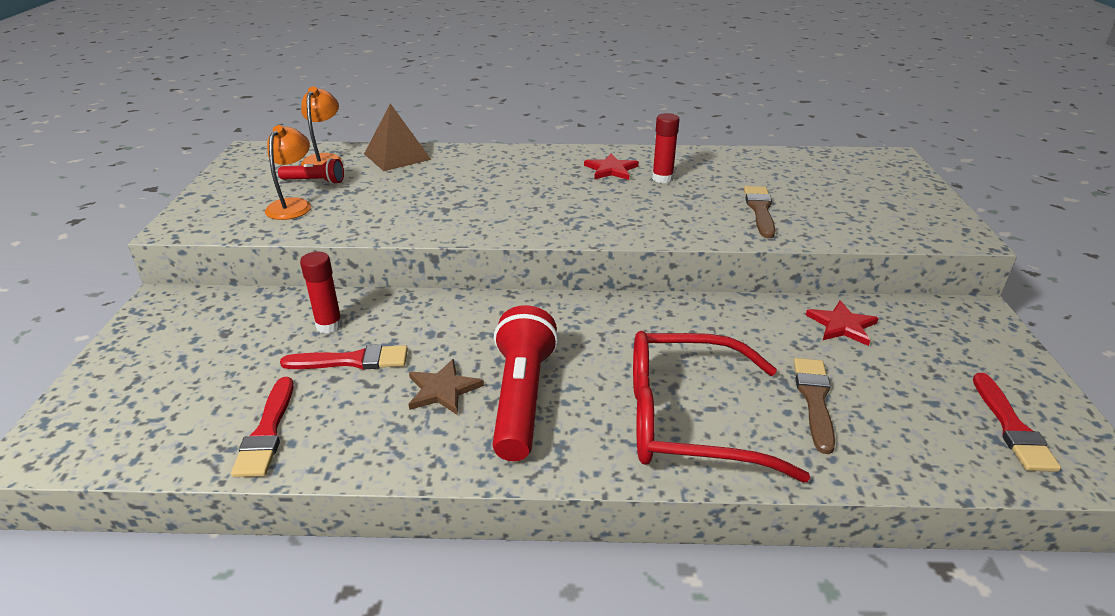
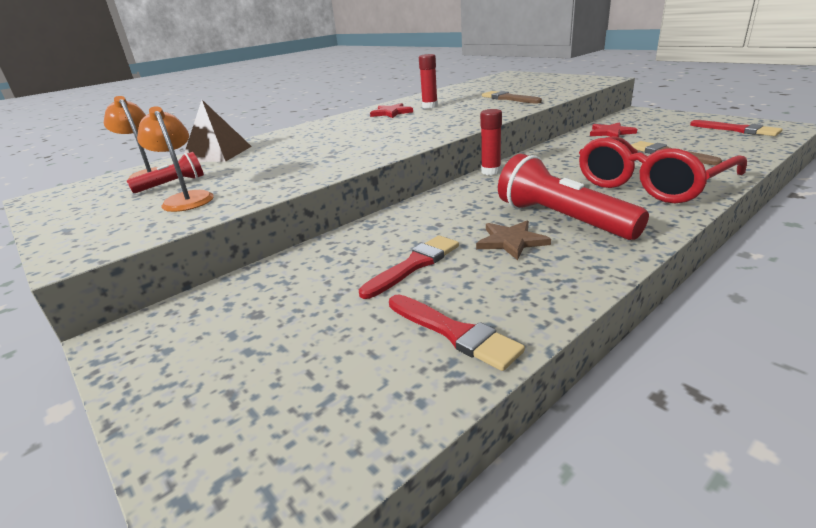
camera: 40 degrees left, 5 degrees down
(329, 325) = (346, 261): red glue stick -> red glue stick (491, 171)

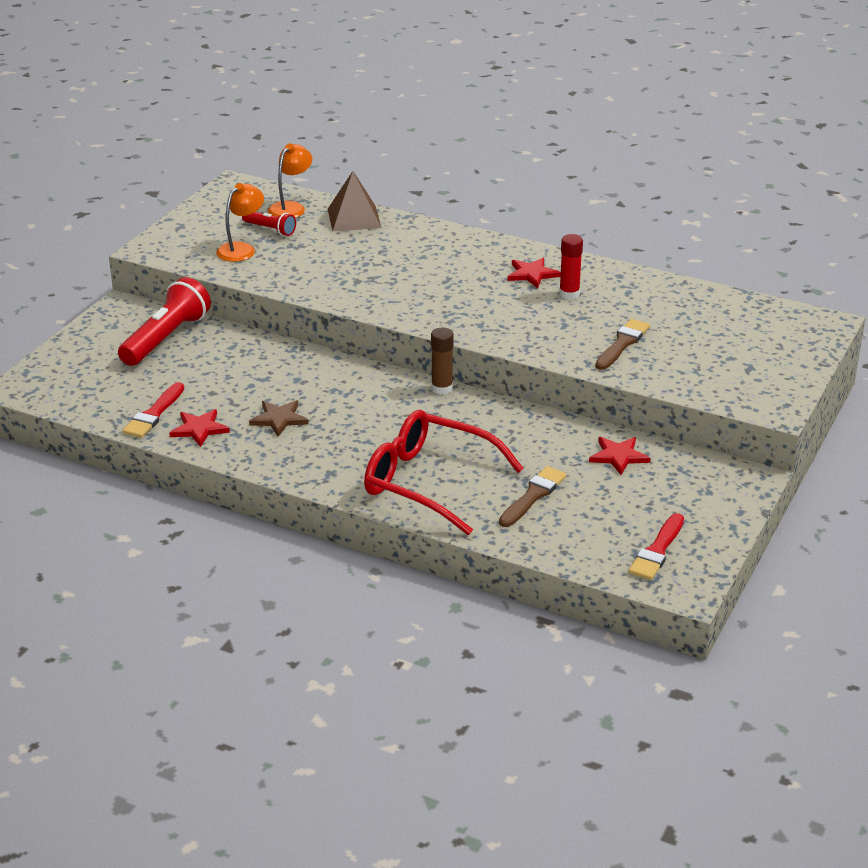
camera: 65 degrees right, 5 degrees up
(414, 265) = (230, 384): red brush -> none
(491, 171) = (442, 388): red glue stick -> brown glue stick
(514, 296) = (199, 429): none -> red star
(562, 219) = (328, 438): red flashlight -> red flashlight (166, 338)

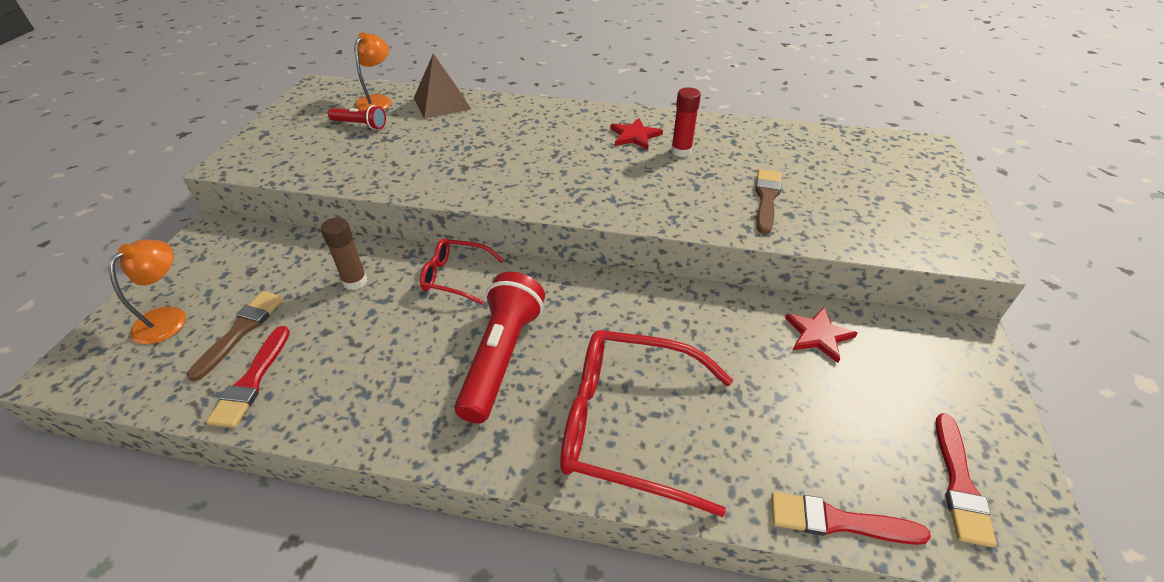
camera: 15 degrees left, 10 degrees up
(166, 338) = (264, 264): red flashlight -> red flashlight (502, 357)
(199, 429) = (314, 395): red star -> none
(241, 249) = (333, 149): orange lamp -> orange lamp (168, 318)
(279, 419) = (415, 357): brown star -> none
(326, 371) = (455, 277): none -> red glasses
(442, 388) = (587, 277): brown glue stick -> brown glue stick (355, 281)
(533, 496) = (761, 420): brown brush -> brown brush (241, 331)
(551, 552) = (838, 521): none -> red brush

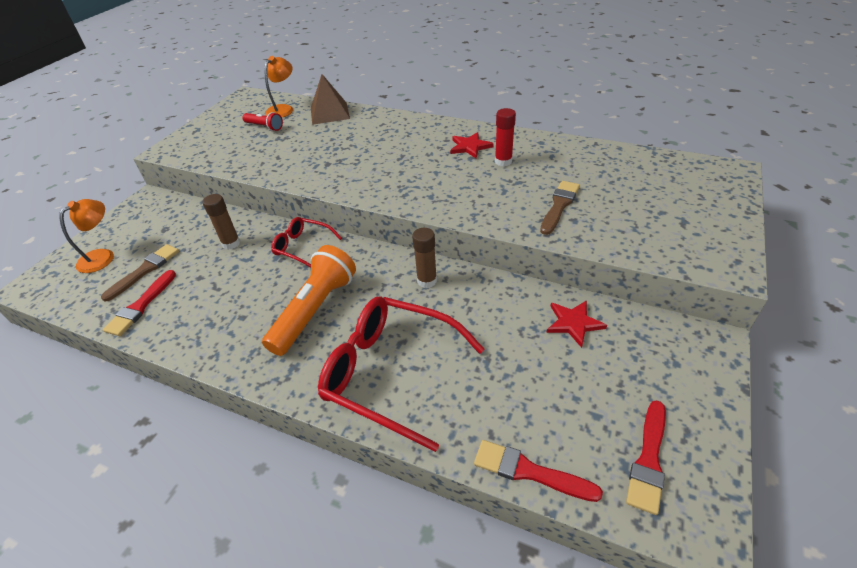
camera: 15 degrees right, 0 degrees up
(502, 357) = (315, 310): red flashlight -> orange flashlight
(630, 303) = (427, 281): none -> brown glue stick

